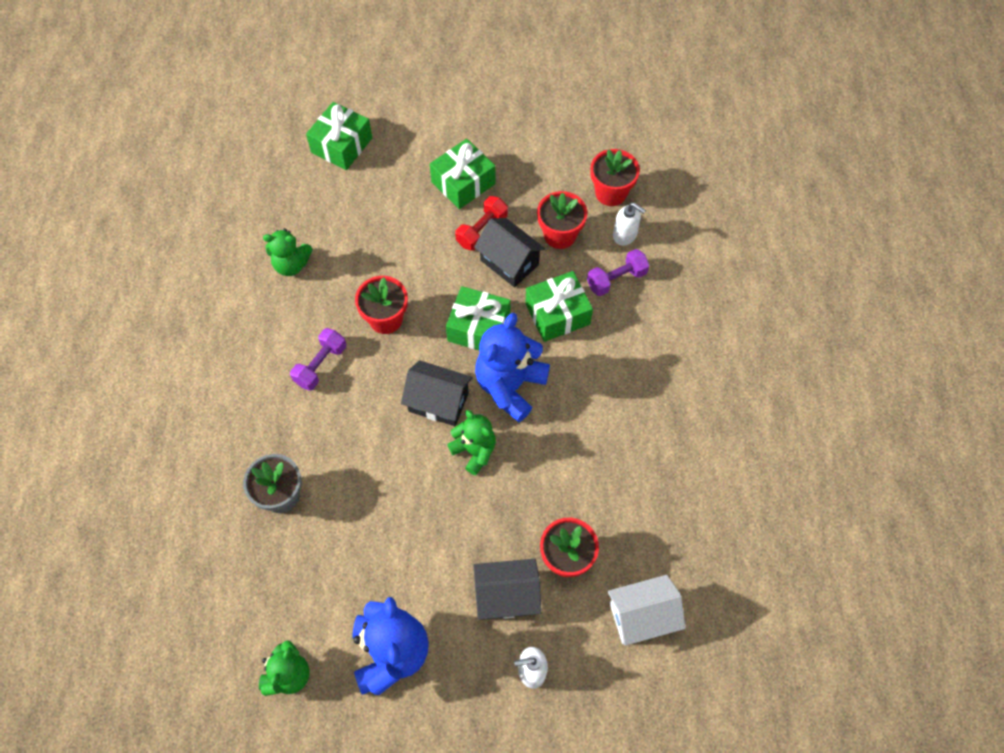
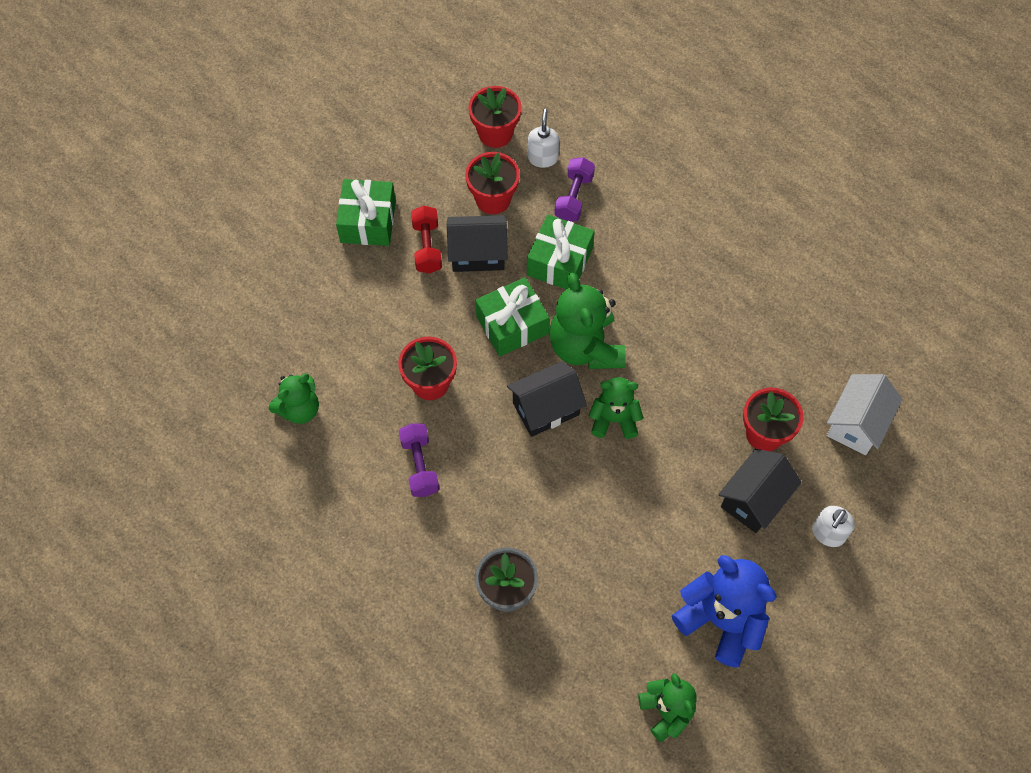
camera: 45 degrees left, 0 degrees up
(342, 145) = (226, 275): green gift -> none
(510, 386) = (585, 347): blue teddy bear -> green teddy bear
(625, 235) = (543, 158): white soap dispenser -> white soap dispenser turned 75 degrees counterclockwise

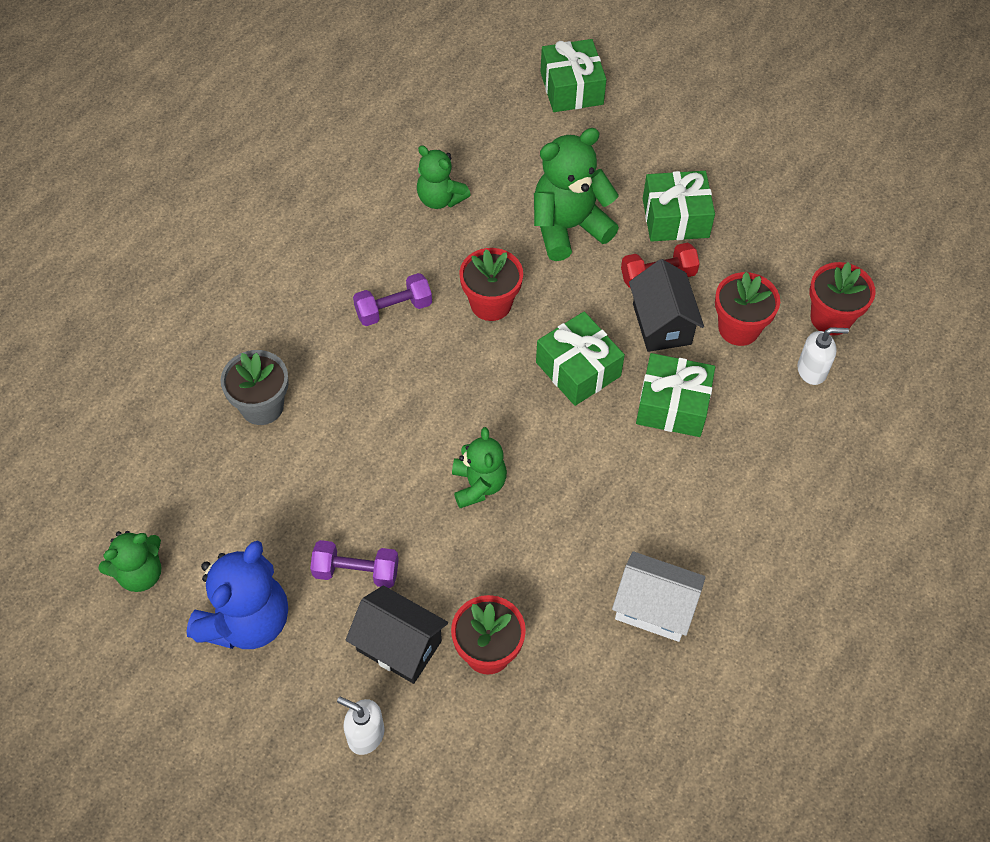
camera: 80 degrees right, 5 degrees down
(193, 276) = (571, 88): none -> green gift
(546, 409) = (480, 415): black house -> none
(574, 197) = (766, 409): purple dumbbell -> purple dumbbell (356, 571)
(585, 347) = (565, 445): green teddy bear -> green teddy bear (568, 227)
(856, 424) = (520, 763): white house -> white house (654, 608)

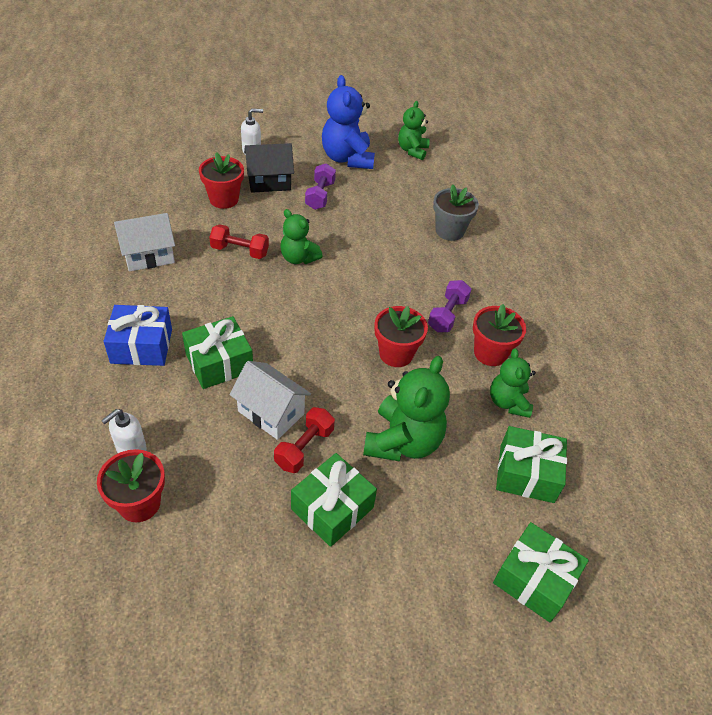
camera: 135 degrees right, 10 degrees down
(356, 571) = (320, 195): purple dumbbell -> purple dumbbell turned 45 degrees counterclockwise
(440, 199) = (508, 402): green teddy bear -> green teddy bear turned 90 degrees counterclockwise
(538, 542) = (240, 251): none -> red dumbbell
(578, 369) = (301, 348): green gift -> green gift (526, 474)
(662, 324) = (271, 412): black house -> white house
(739, 328) = (211, 446): red flower pot -> red flower pot (490, 353)
(739, 477) = (141, 346): none -> blue gift

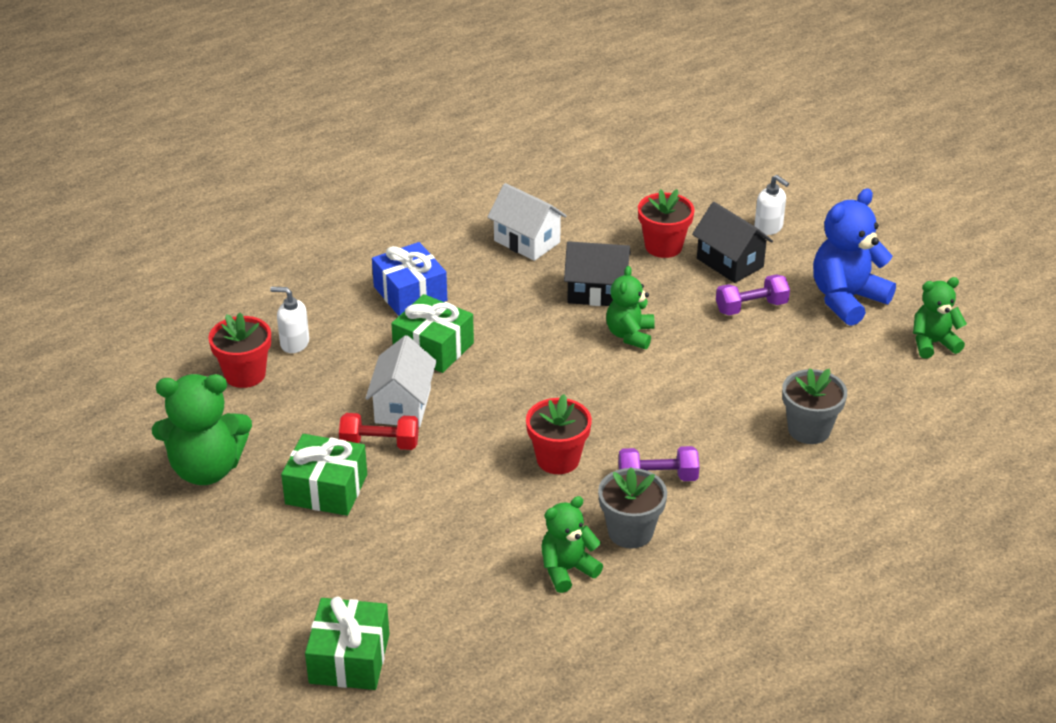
camera: 65 degrees right, 10 degrees down
(240, 251) = (596, 292): red dumbbell -> black house
(403, 442) = (443, 507): green teddy bear -> green teddy bear (206, 469)
(490, 353) = (630, 532): red flower pot -> grey flower pot
(526, 474) = (478, 614): green gift -> none

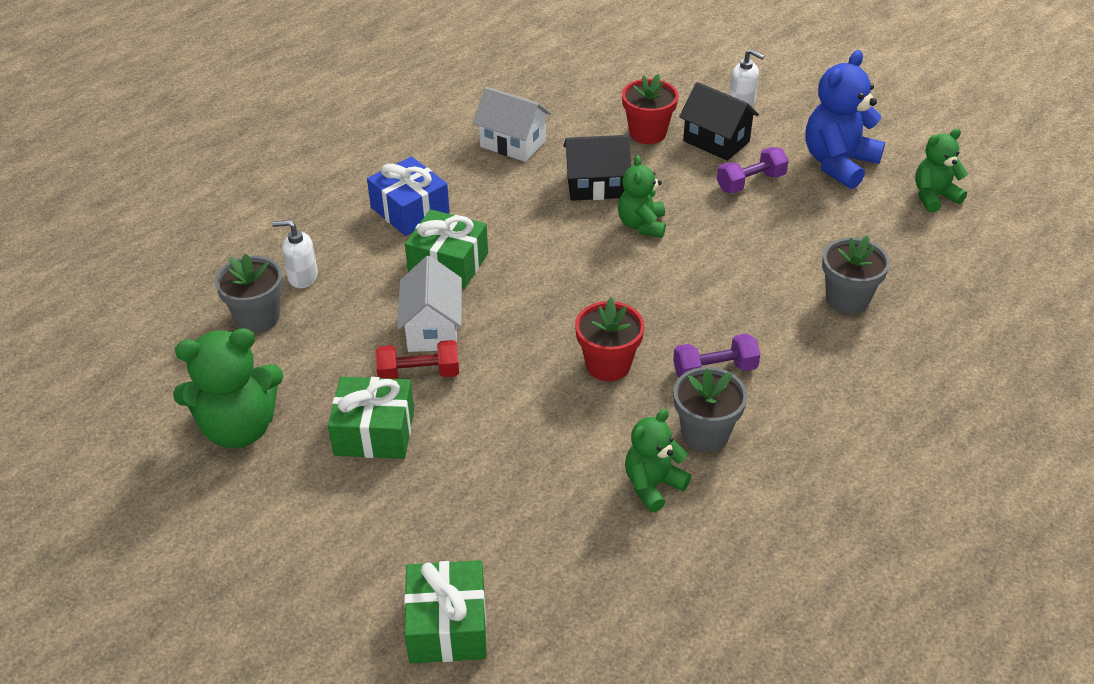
camera: 10 degrees left, 5 degrees up
(245, 374) = (258, 317): red flower pot -> grey flower pot

